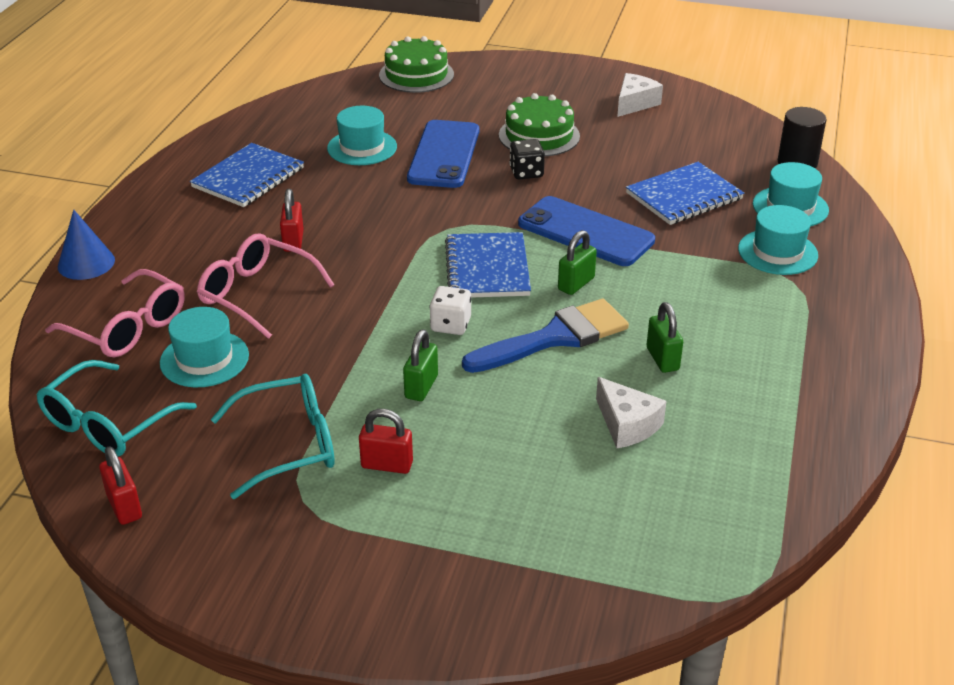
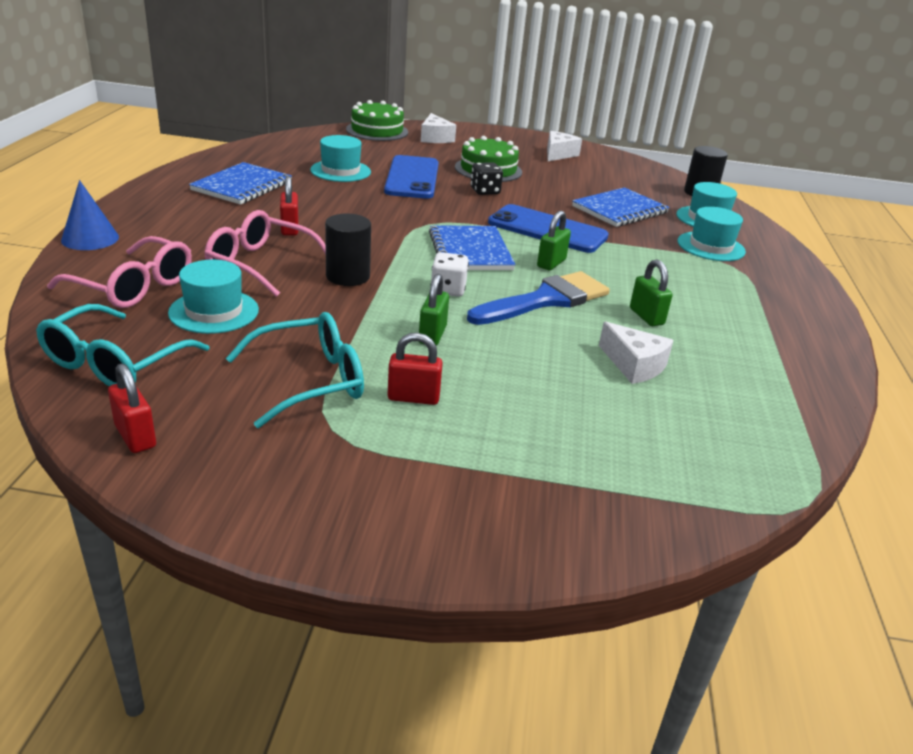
camera: 10 degrees left, 5 degrees down
(346, 309) = (348, 276): none -> black cylinder
(485, 83) = (435, 138): none -> white cheese

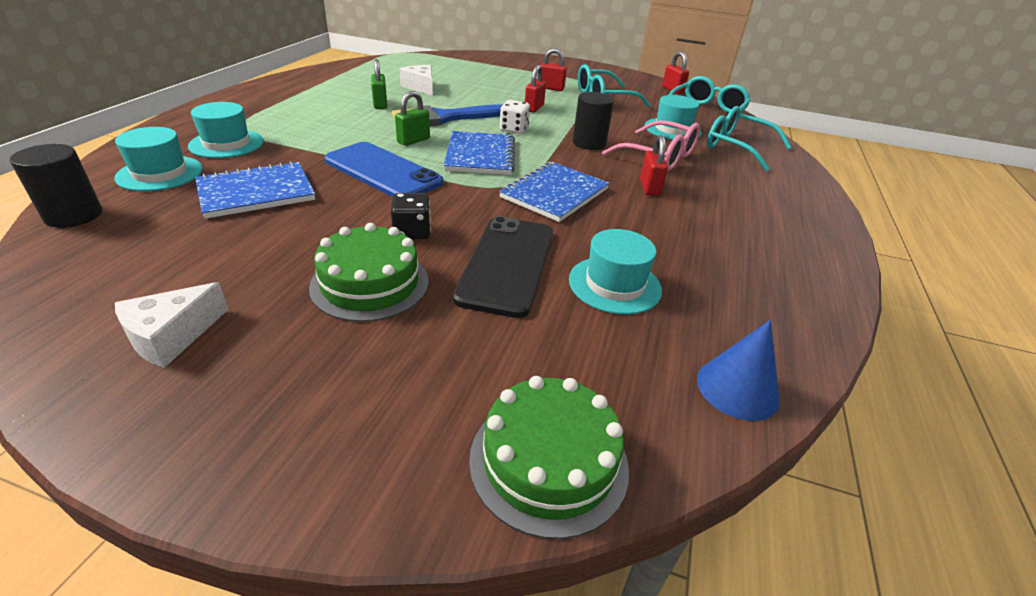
camera: 170 degrees left, 5 degrees up
(90, 238) = (814, 187): blue cone -> blue cone (737, 388)
(133, 286) = (737, 147): pink glasses -> turquoise glasses
(242, 186) = (734, 253): blue notebook -> blue notebook (554, 193)
(412, 178) = (507, 264): blue phone -> black phone
(432, 335) = (534, 108): green padlock -> red padlock
(435, 138) = (411, 417): white cheese -> none

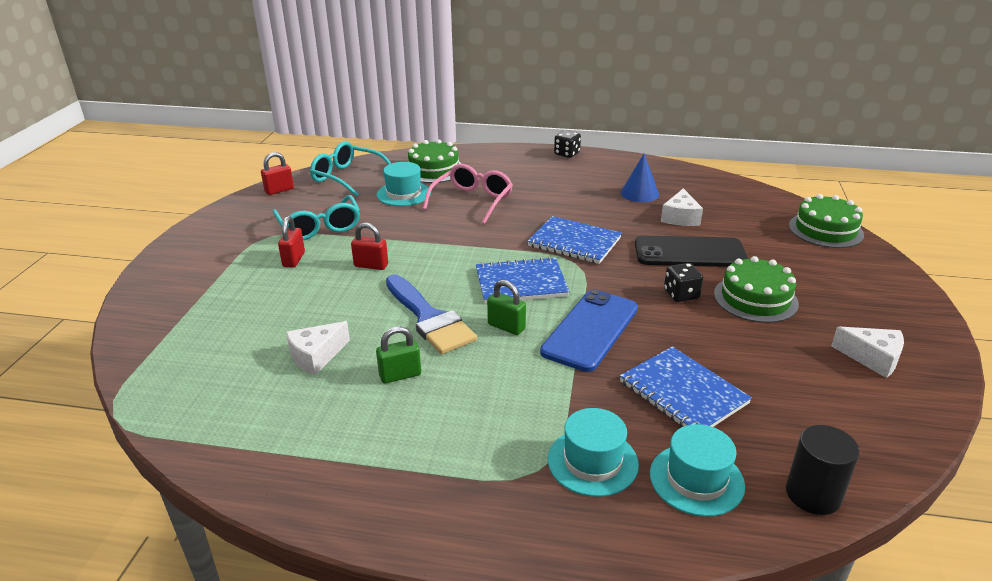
camera: 95 degrees left, 5 degrees down
(514, 129) = (443, 272): white dice -> none
(589, 143) = (459, 231): black cylinder -> none
(614, 285) = (680, 217): turquoise hat -> white cheese
(649, 188) = (537, 205): red padlock -> none
(737, 147) = (434, 170): turquoise glasses -> green cake
(737, 388) = (737, 189): blue cone -> blue cone (639, 193)
(830, 235) = (567, 154): none -> black dice

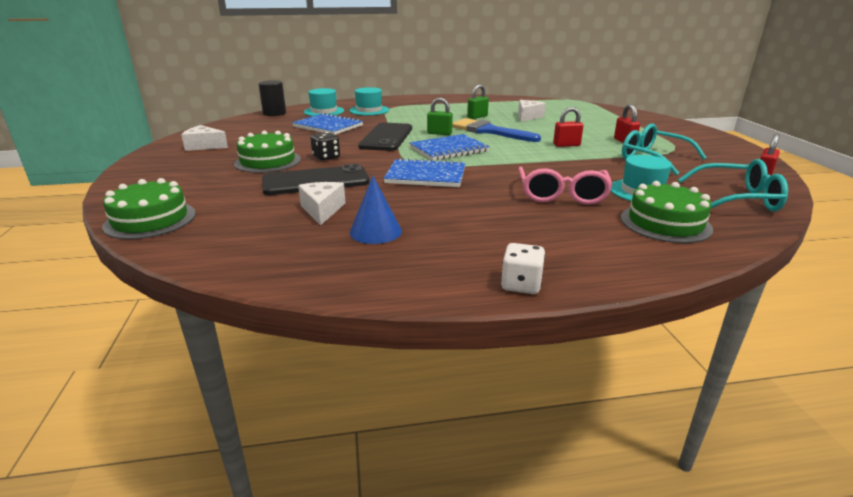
camera: 160 degrees right, 5 degrees down
(567, 154) = (521, 284): black dice -> white dice
(590, 330) = (386, 137): blue phone -> black phone

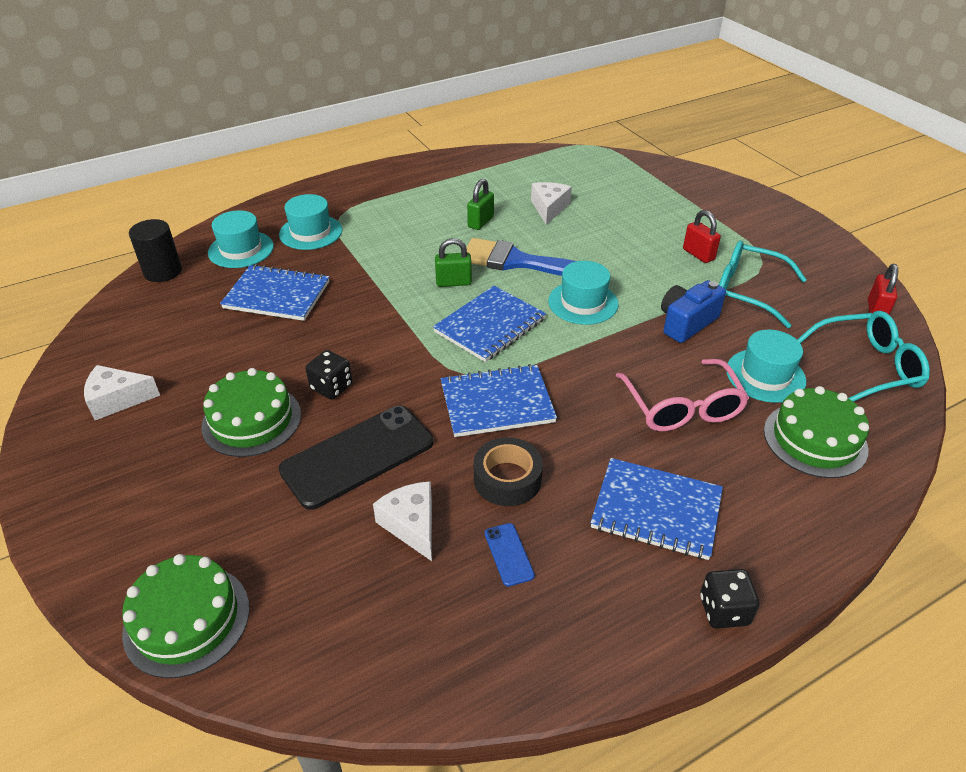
camera: 20 degrees left, 15 degrees up
(375, 231) = (509, 554): blue cone -> blue phone
(386, 137) = (385, 310): black phone -> none
(404, 203) = (507, 479): none -> black tape
(503, 232) = (656, 510): none -> blue notebook
(521, 149) = (583, 302): none -> turquoise hat
(521, 284) = (724, 610): white dice -> black dice
(566, 145) = (633, 279): red padlock -> none
(593, 164) = (686, 323): none -> blue camera

